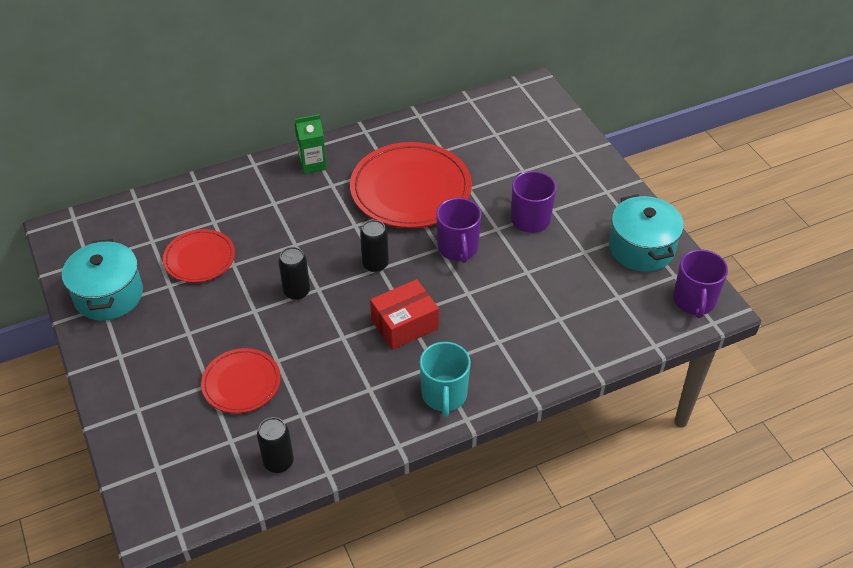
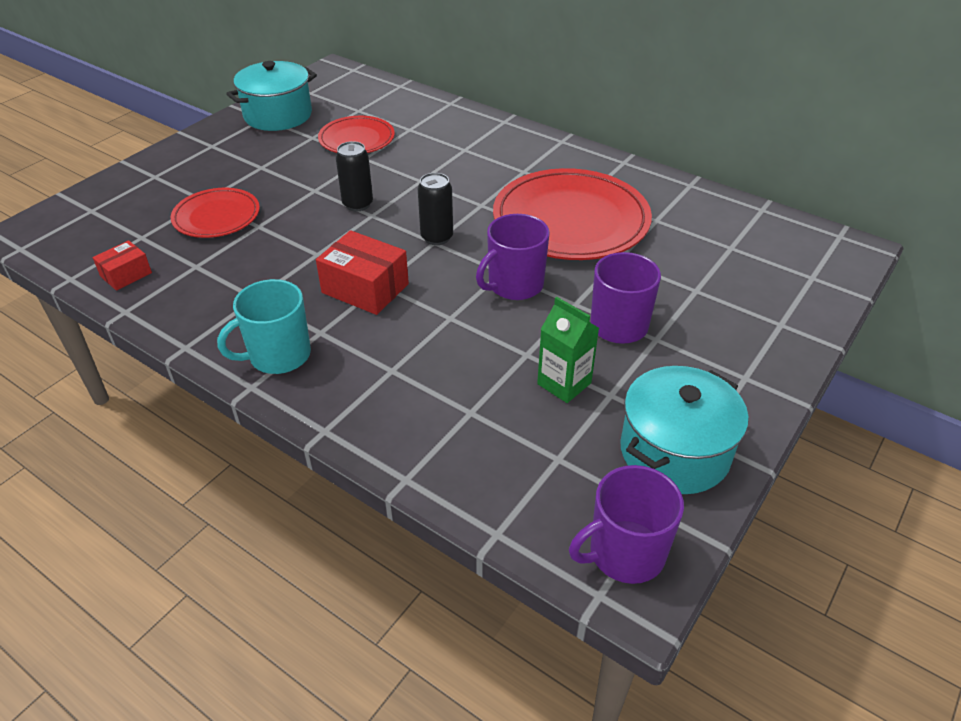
camera: 60 degrees right, 5 degrees down
(278, 462) = (126, 274): black can -> red box
(312, 164) = (540, 150): green carton -> green carton (564, 383)

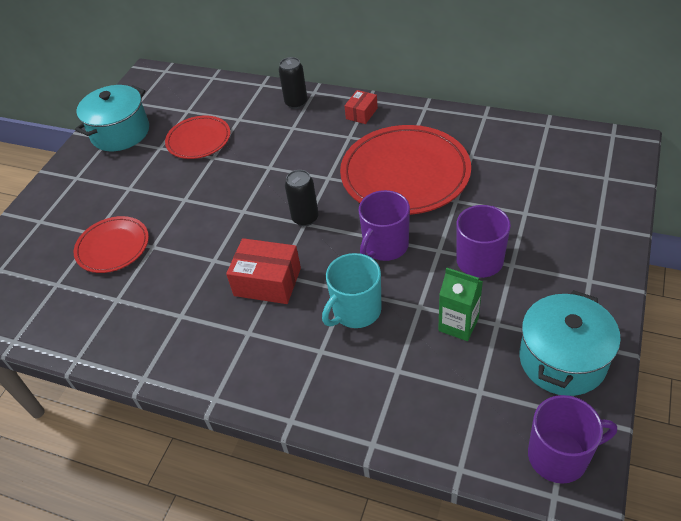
camera: 10 degrees left, 5 degrees up
(126, 274) = (60, 324): red box -> red box (361, 113)
(278, 355) = (224, 364): turquoise mug -> turquoise mug (356, 311)
(357, 204) = (227, 203): black can -> black can (296, 103)
(625, 553) = (559, 456): purple mug -> purple mug turned 150 degrees counterclockwise

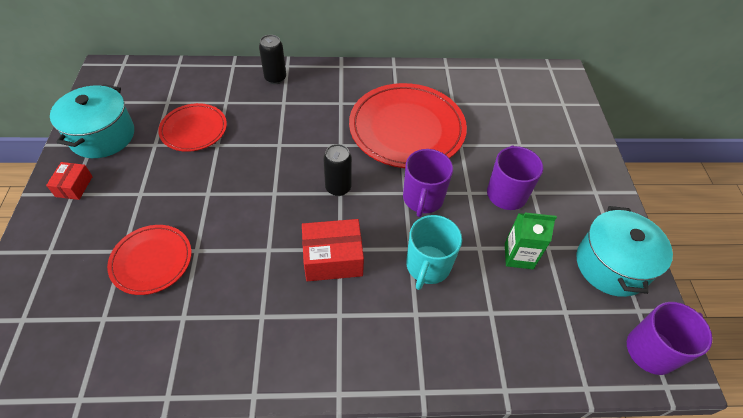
camera: 30 degrees left, 5 degrees up
(361, 113) = (341, 79): red box -> red box (74, 186)

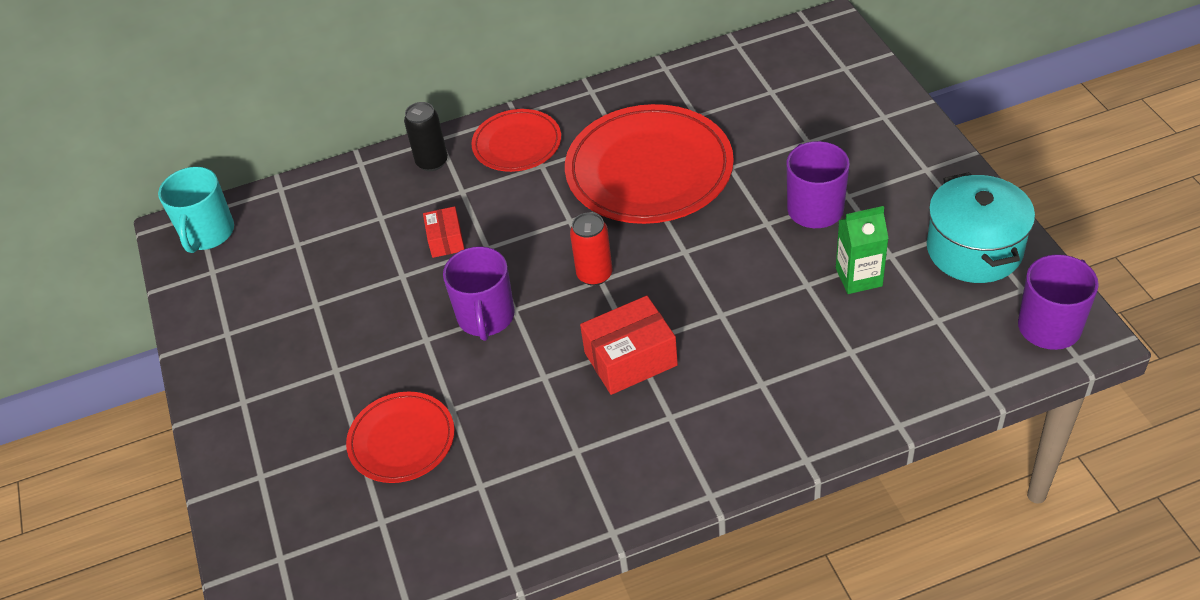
camera: 10 degrees left, 5 degrees down
(74, 186) = (239, 392): red box -> red box (446, 240)
(102, 136) = (235, 318): turquoise pot -> none
(194, 130) = (358, 267): red plate -> red plate (517, 144)
(338, 188) = (594, 274): black can -> red can
(423, 199) = (710, 251): purple mug -> purple mug (486, 317)
(428, 266) = (752, 327): turquoise mug -> turquoise mug (208, 233)

